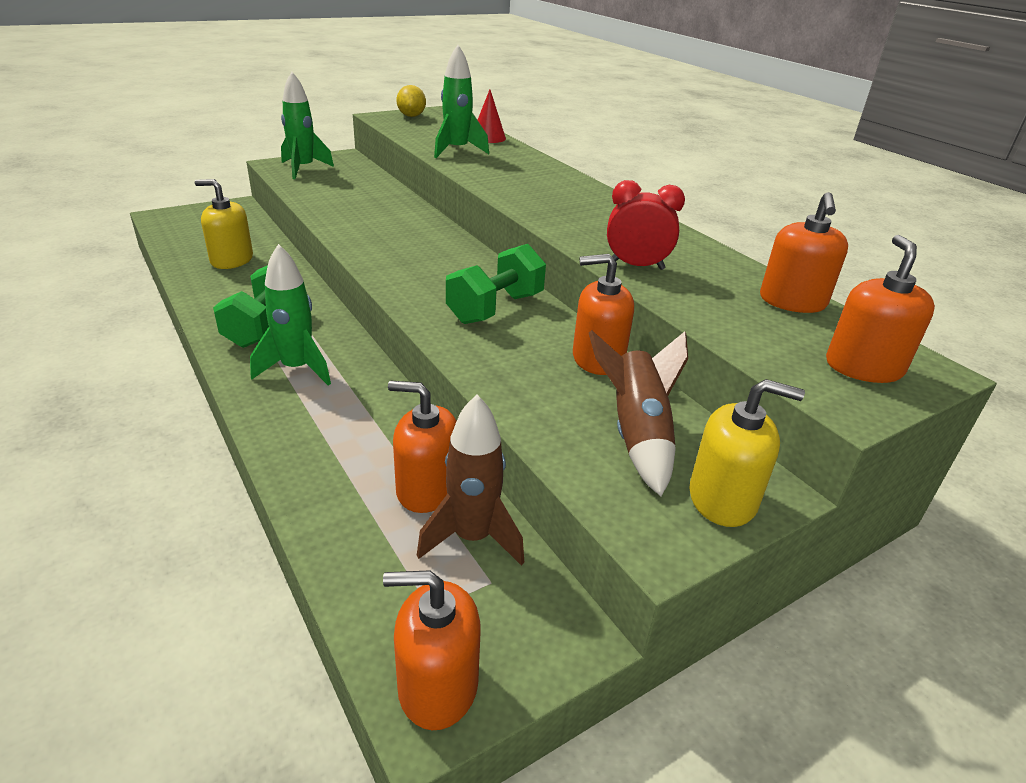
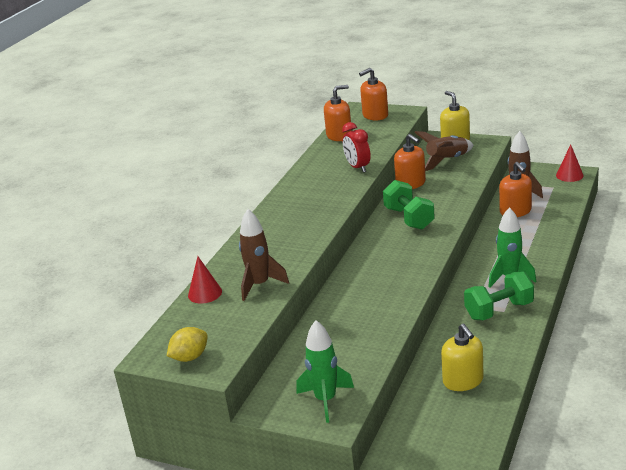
camera: 120 degrees left, 5 degrees down
(437, 685) = (569, 175): orange soap dispenser -> red cone
(457, 151) = (260, 285): green rocket -> brown rocket
(495, 308) = (409, 218): green dumbbell -> green dumbbell turned 60 degrees clockwise

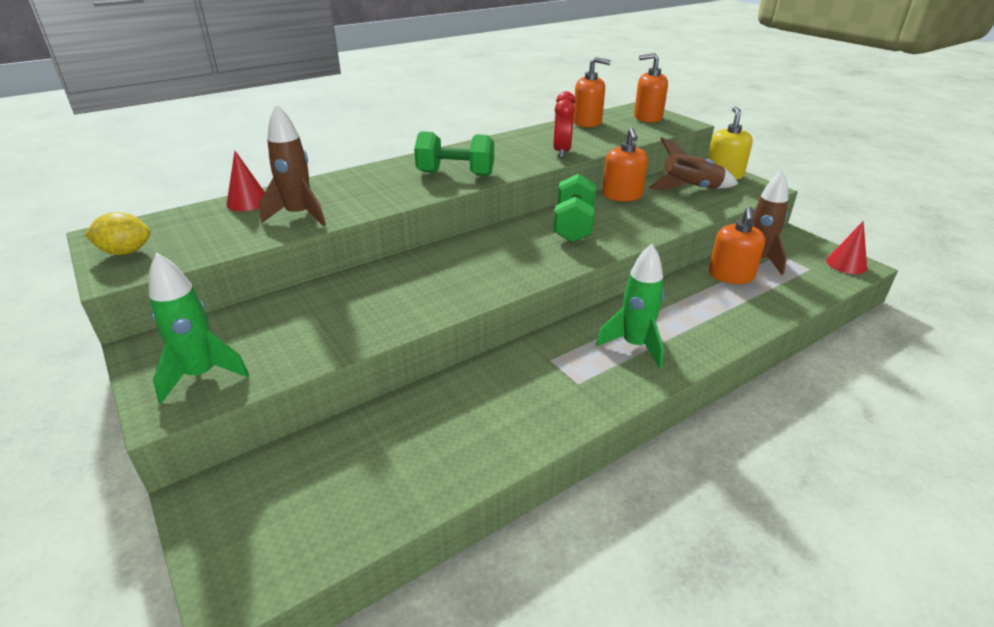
camera: 30 degrees right, 5 degrees up
(463, 381) = (419, 445): yellow soap dispenser -> none
(499, 310) = (573, 379): green dumbbell -> green dumbbell (455, 174)

